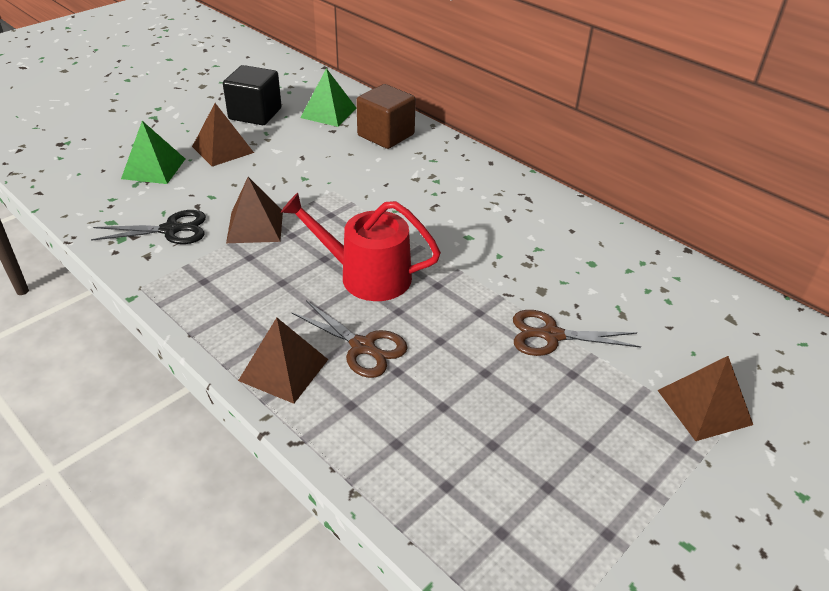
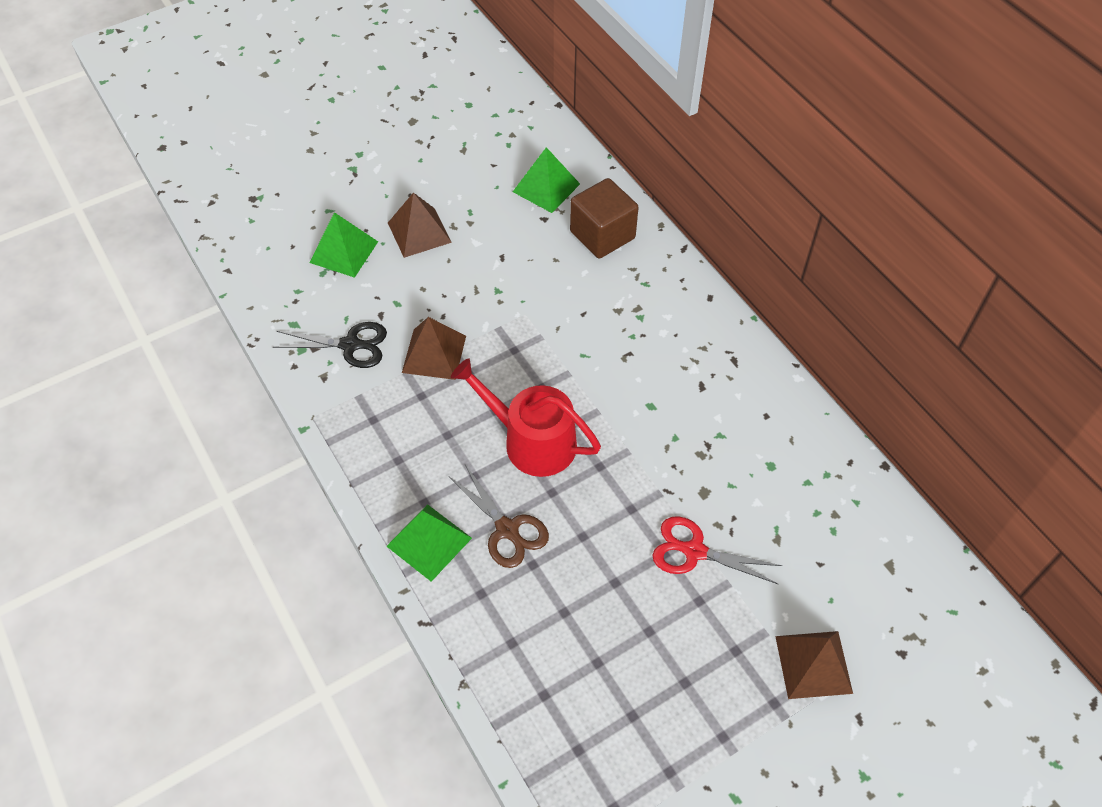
camera: 15 degrees right, 15 degrees up
(255, 114) = (463, 178): black cube -> none
(284, 369) = (429, 542): brown pyramid -> green pyramid
(551, 335) = (693, 551): brown scissors -> red scissors

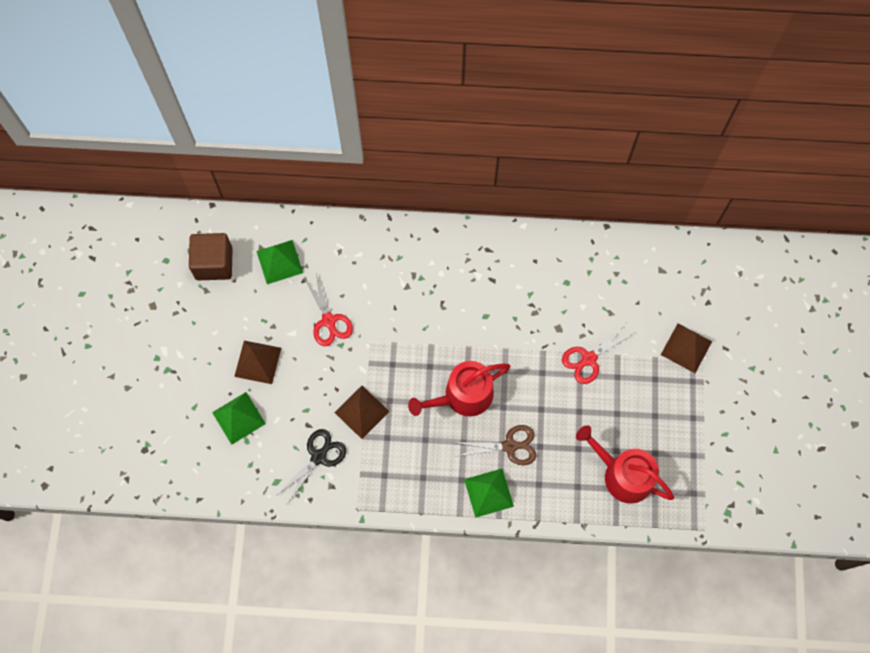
camera: 55 degrees left, 15 degrees up
(516, 265) = (329, 321): none -> red scissors
(570, 691) = (622, 474): none -> red watering can
(602, 235) = (344, 255): brown cube -> brown cube (214, 263)

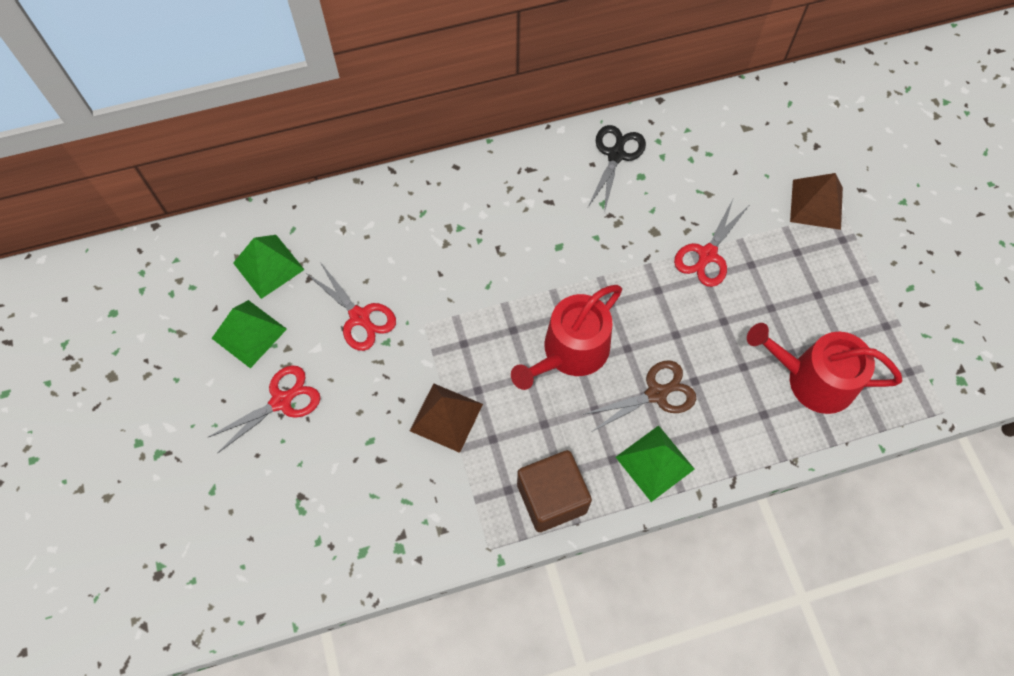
camera: 20 degrees left, 5 degrees down
(214, 263) = (180, 296): brown cube -> brown cube (552, 498)
(238, 418) = (280, 483): green pyramid -> green pyramid (249, 333)
(257, 362) = (282, 401): brown pyramid -> red scissors
(319, 456) = (410, 496): black scissors -> black scissors (616, 155)

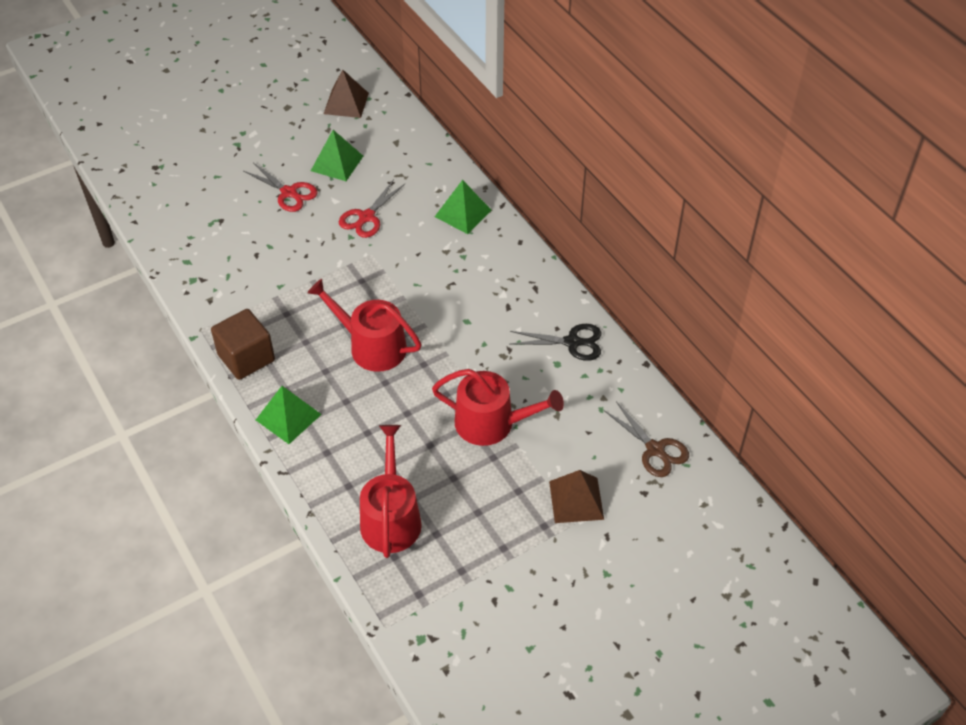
camera: 75 degrees right, 15 degrees down
(268, 266) = (394, 159): green pyramid -> green pyramid (463, 213)
(446, 417) = (298, 283): brown pyramid -> brown pyramid (346, 103)
(657, 393) = (349, 408): brown scissors -> brown scissors (655, 450)
(707, 255) = (492, 423): red scissors -> red watering can

